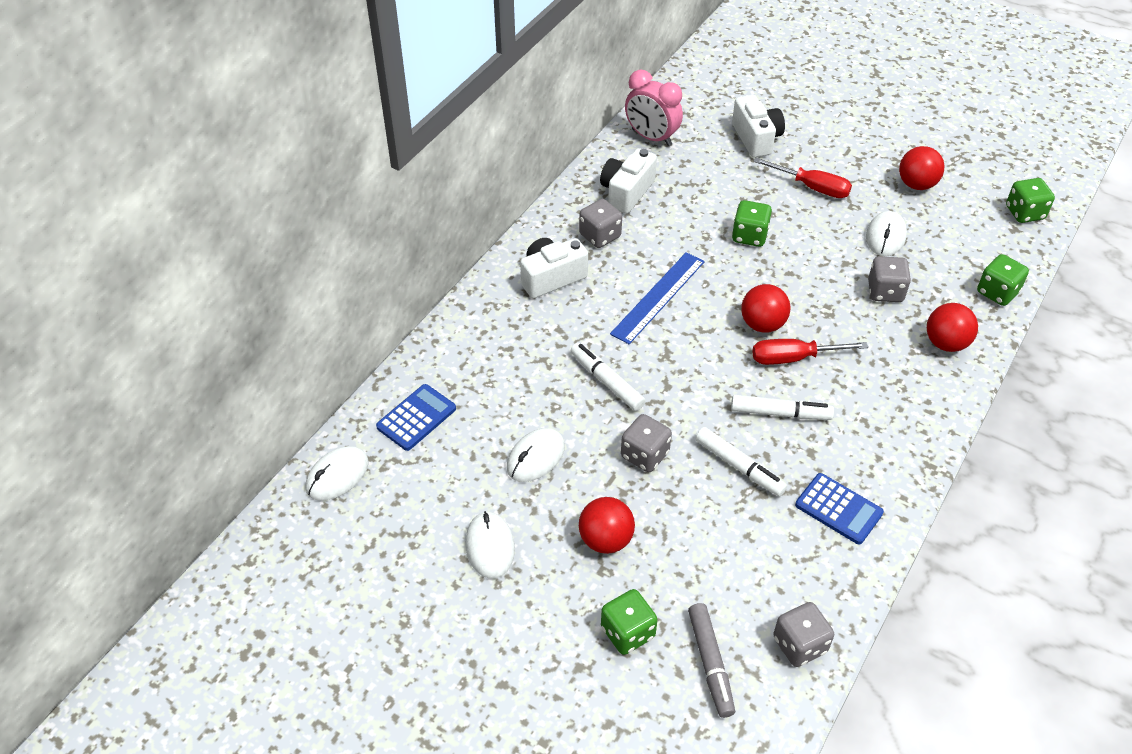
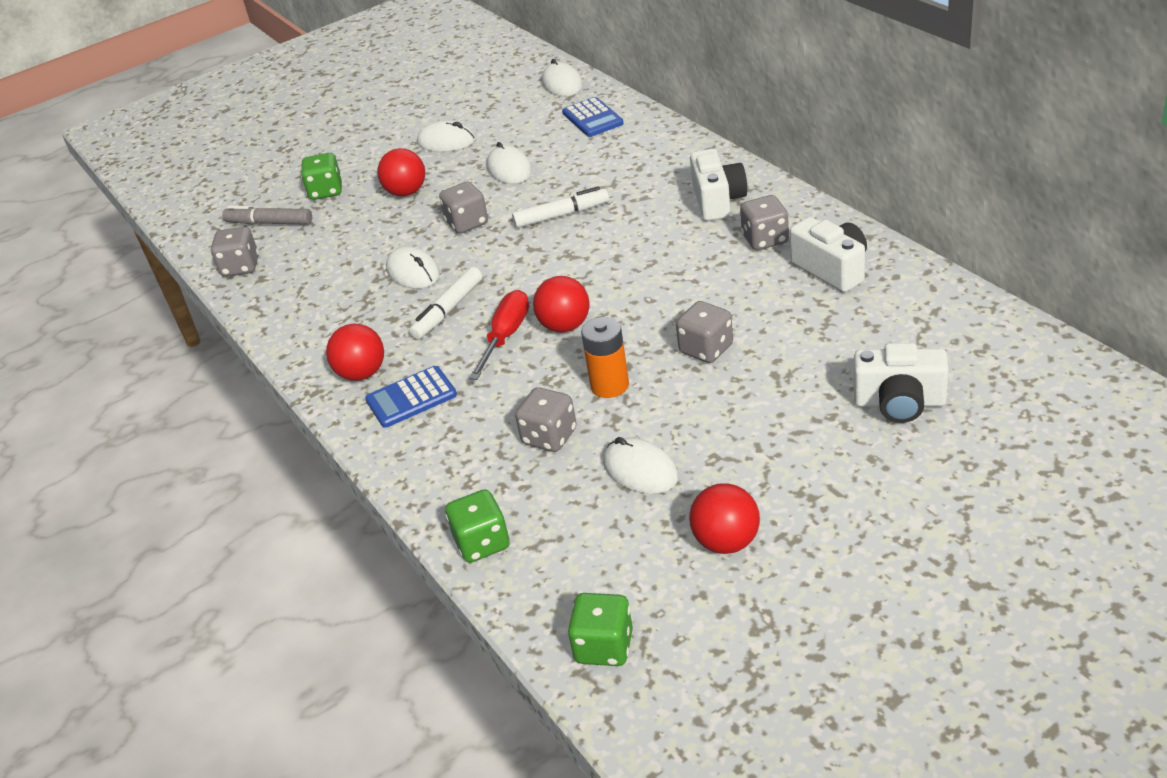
camera: 120 degrees right, 10 degrees down
(651, 137) = (936, 307): pink clock -> none
(658, 297) = (648, 263): blue ruler -> none
(739, 467) = (413, 272): white marker -> white mouse
(749, 236) = (706, 349): green dice -> grey dice
(813, 188) = (769, 429): red screwdriver -> none
(815, 276) = (609, 385): none -> orange battery
(838, 509) = (325, 319): blue calculator -> blue calculator (411, 398)
(946, 343) = (442, 461): red ball -> red ball (362, 373)

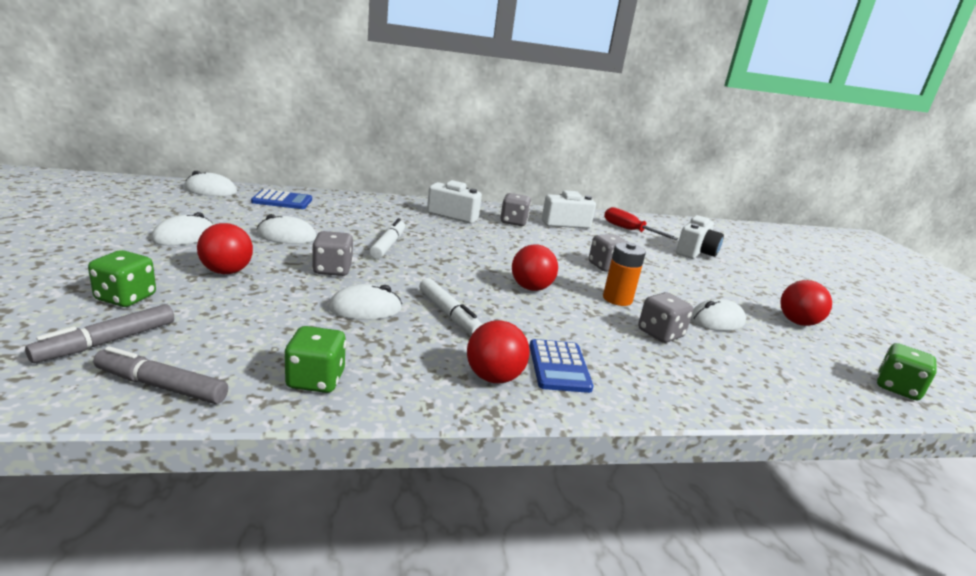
camera: 75 degrees left, 15 degrees down
(240, 267) = (161, 386): grey dice -> grey marker
(482, 543) = (776, 396): green dice -> green dice (315, 380)
(506, 336) = (517, 307): red screwdriver -> red screwdriver (628, 230)

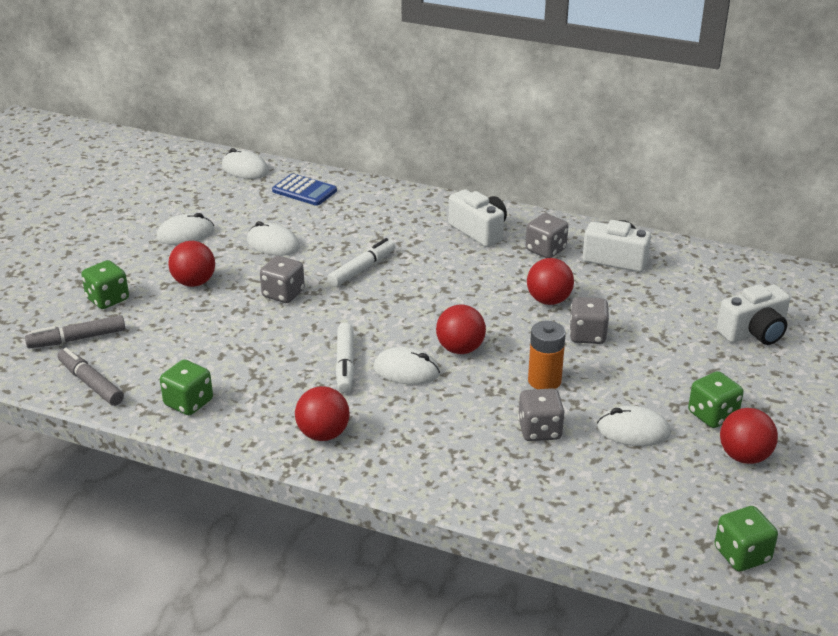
camera: 35 degrees right, 10 degrees up
(365, 308) = (277, 343): white mouse -> white mouse (406, 370)
(553, 249) = (548, 300): none -> red ball
(559, 367) = (391, 439): blue calculator -> none
(628, 230) = (700, 282): red screwdriver -> none
(744, 301) = (712, 415): none -> green dice

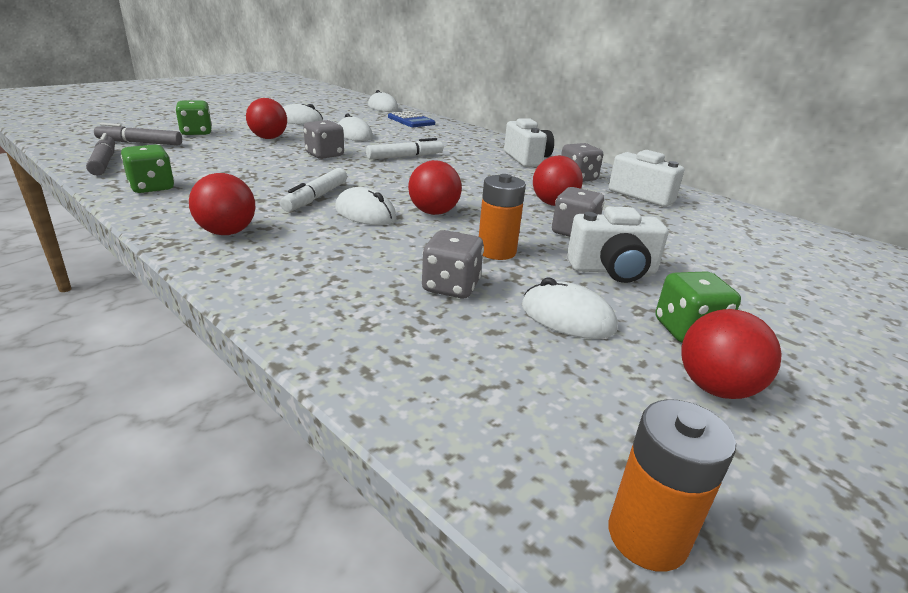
camera: 20 degrees right, 5 degrees down
(742, 555) = (647, 536): green dice -> orange battery
(754, 333) = (779, 273): white camera -> white camera (613, 270)

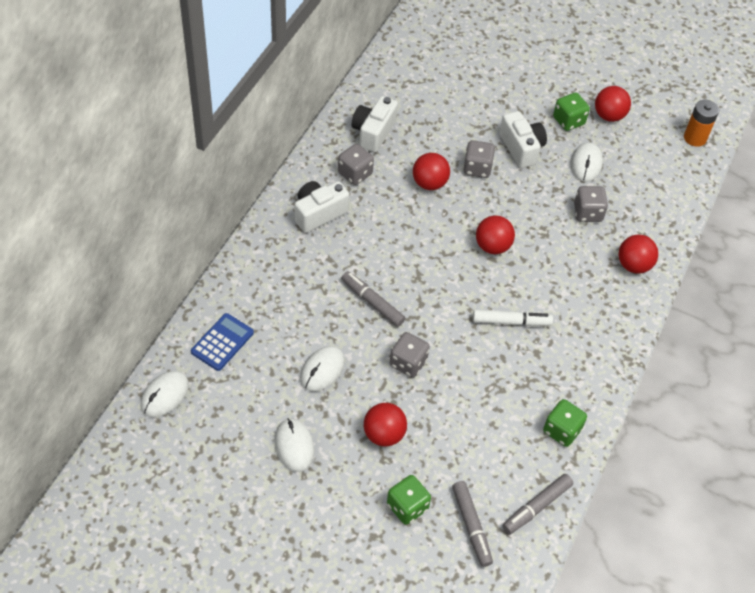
camera: 110 degrees left, 25 degrees up
(227, 232) = (596, 339): red ball -> red ball (633, 265)
(365, 213) = (519, 282): white mouse -> none
(405, 157) = (372, 302): white marker -> grey marker
(496, 251) = (532, 202): orange battery -> none

